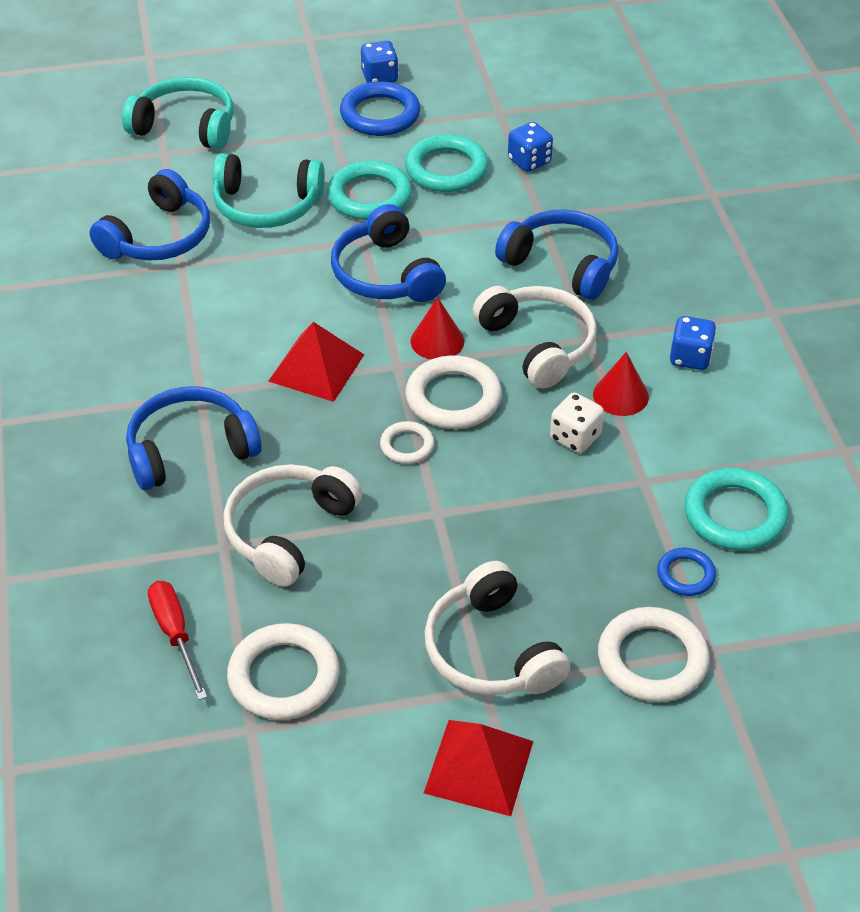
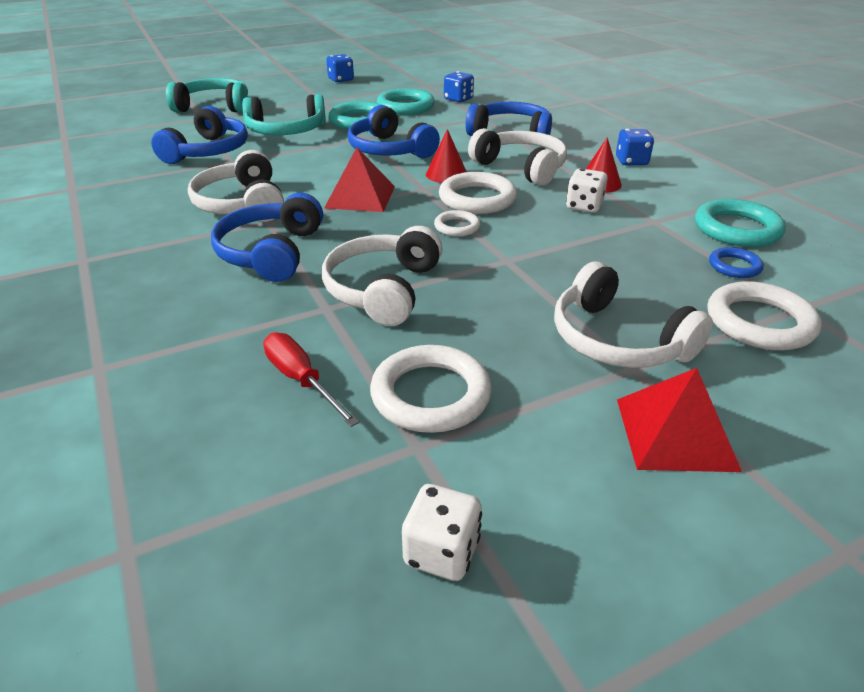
camera: 15 degrees left, 10 degrees down
(177, 356) = (242, 204): none -> white headphones
(190, 449) = (271, 252): blue headphones -> blue headphones turned 45 degrees counterclockwise
(234, 825) = (441, 552): none -> white dice
(380, 114) = (349, 92): blue ring -> none

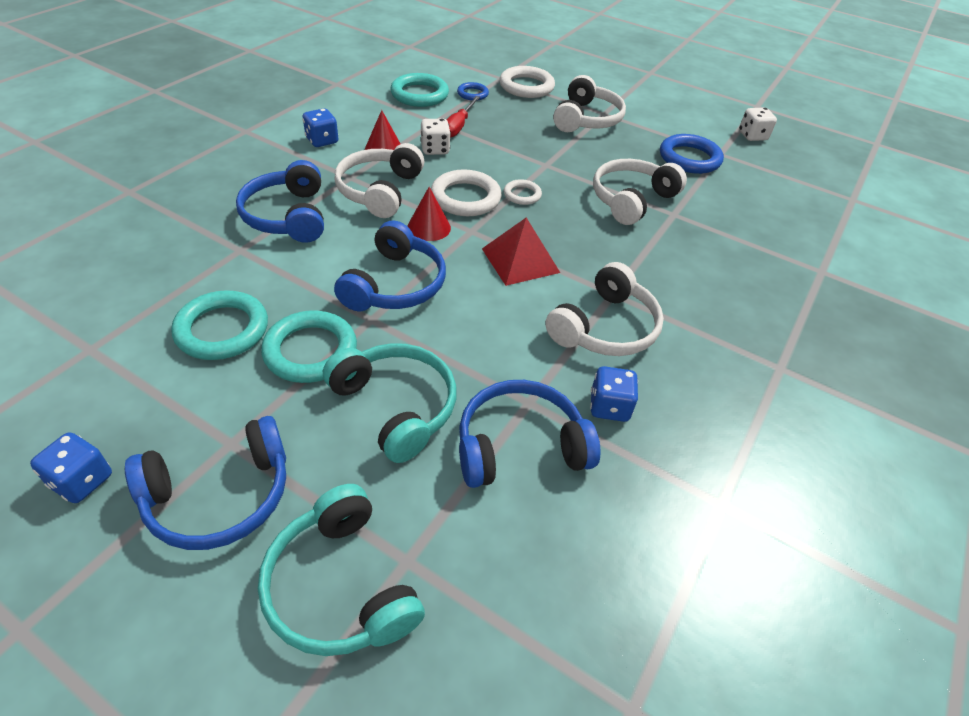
camera: 125 degrees left, 10 degrees up
(271, 252) = (650, 267): blue headphones -> blue headphones (220, 496)
(301, 380) = (731, 197): red screwdriver -> red screwdriver (458, 126)
(383, 289) = (631, 200): white headphones -> white headphones turned 150 degrees clockwise
(430, 395) = (689, 158): white ring -> blue ring
(458, 99) = (164, 291): blue dice -> blue dice (609, 407)
(676, 433) = (634, 101): red pyramid -> none

